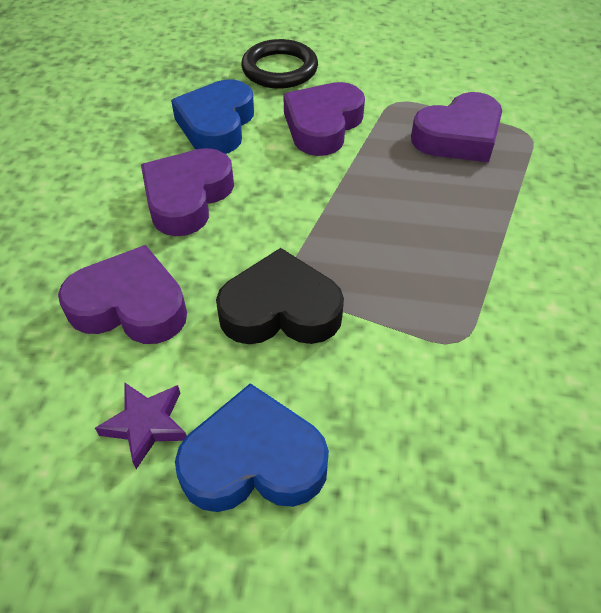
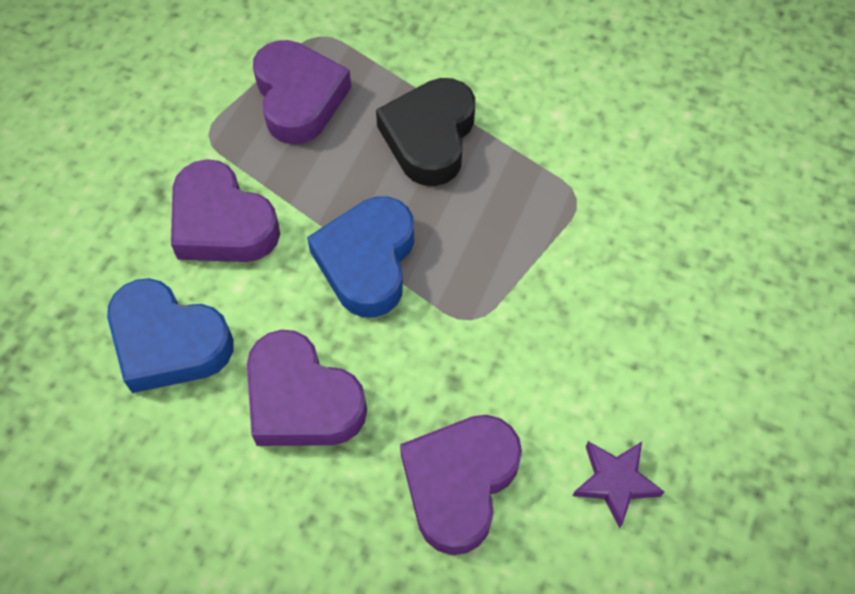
camera: 75 degrees left, 10 degrees up
(254, 460) = (668, 394): blue heart -> blue heart (367, 261)
(279, 69) = (77, 242): black ring -> none
(280, 310) = (504, 335): black heart -> black heart (429, 137)

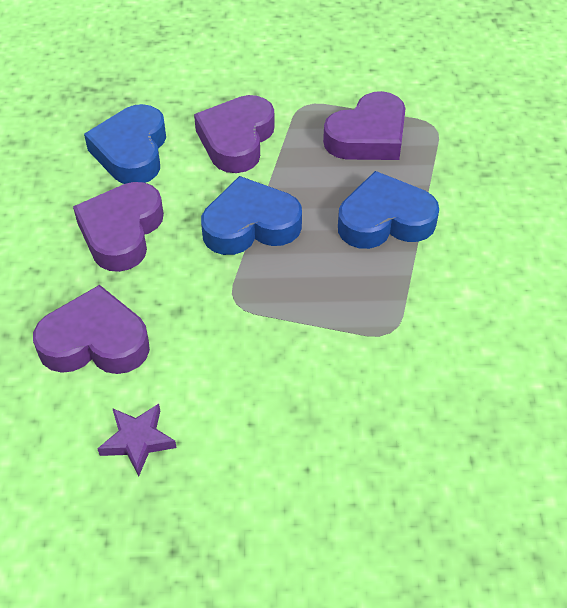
camera: 65 degrees right, 10 degrees down
(429, 137) = (385, 220): black heart -> blue heart

